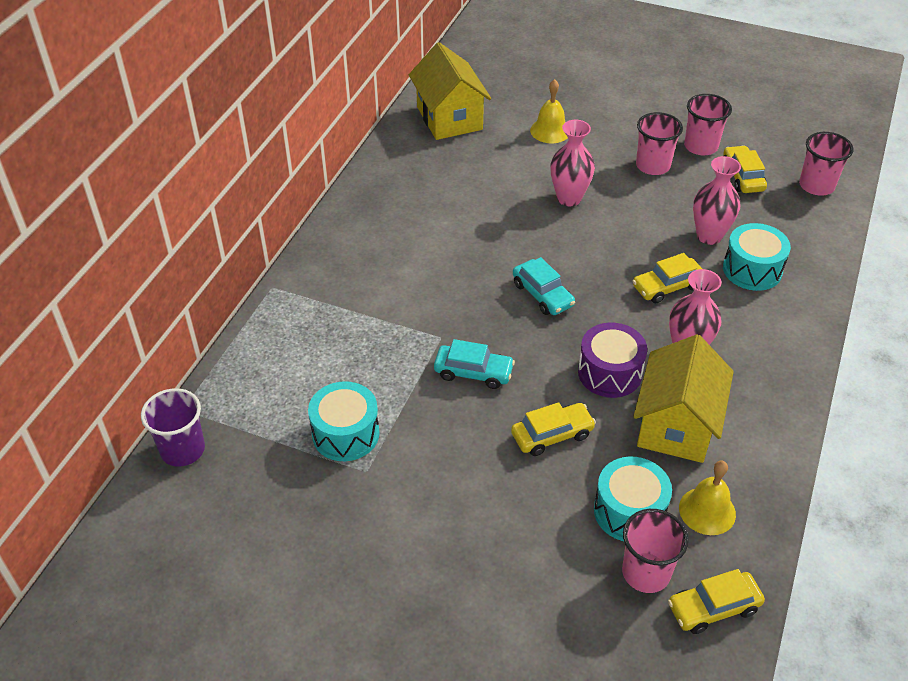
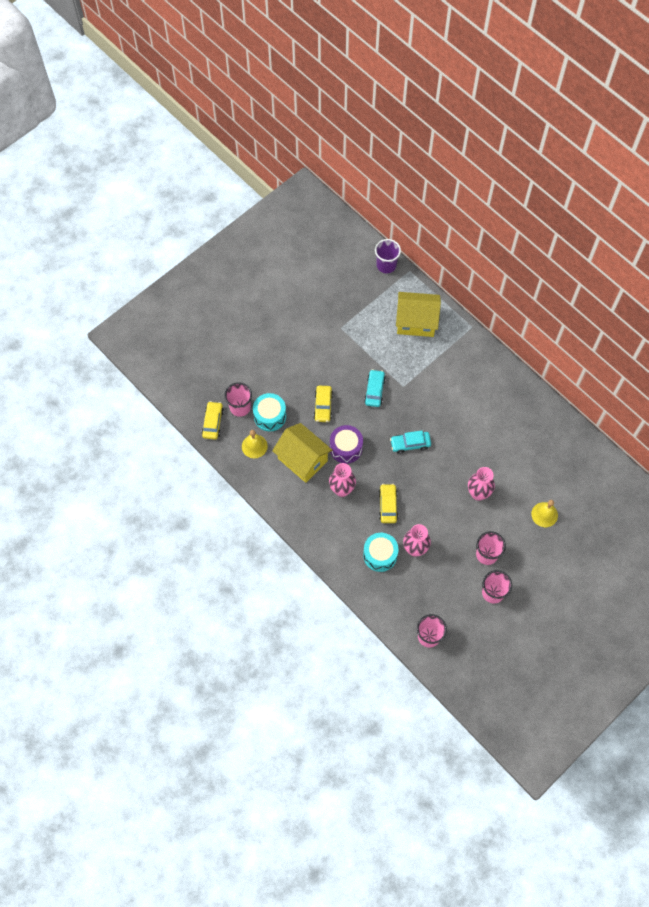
camera: 115 degrees right, 20 degrees up
(345, 434) = (364, 327): turquoise drum -> none
(449, 118) = (580, 464): yellow house -> yellow house (416, 322)
(473, 372) = (374, 391): turquoise car -> turquoise car turned 150 degrees clockwise
(742, 177) = (455, 599): yellow car -> none

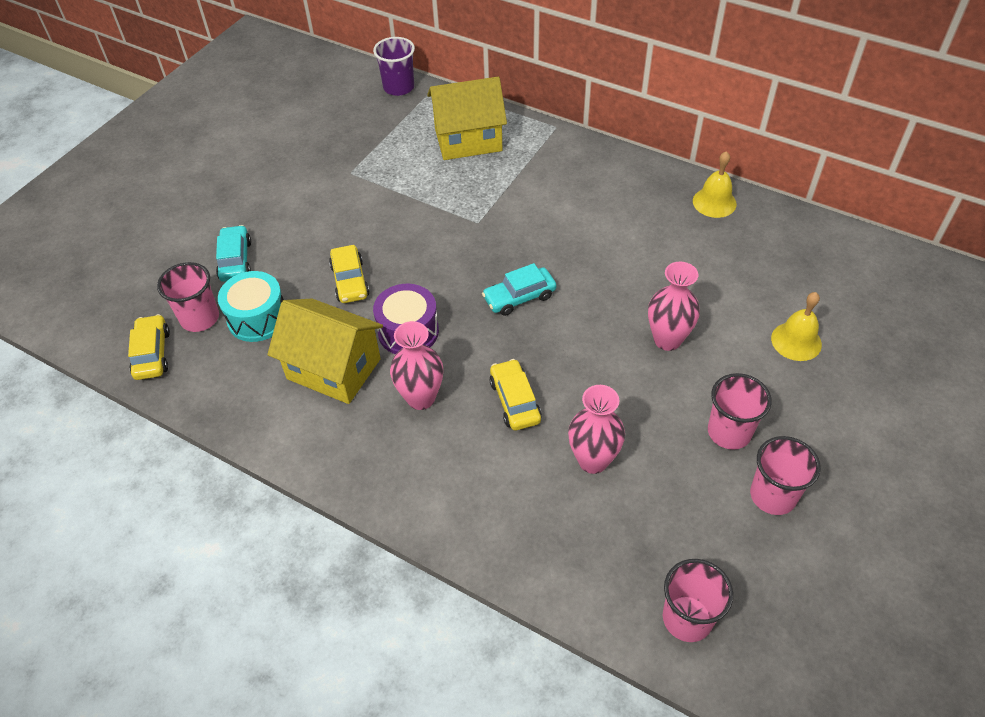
camera: 15 degrees left, 15 degrees down
(254, 446) = (238, 370): yellow bell -> yellow bell (714, 202)
(374, 391) = (432, 239): turquoise car -> turquoise car (235, 260)
(380, 555) = (530, 490): turquoise drum -> none

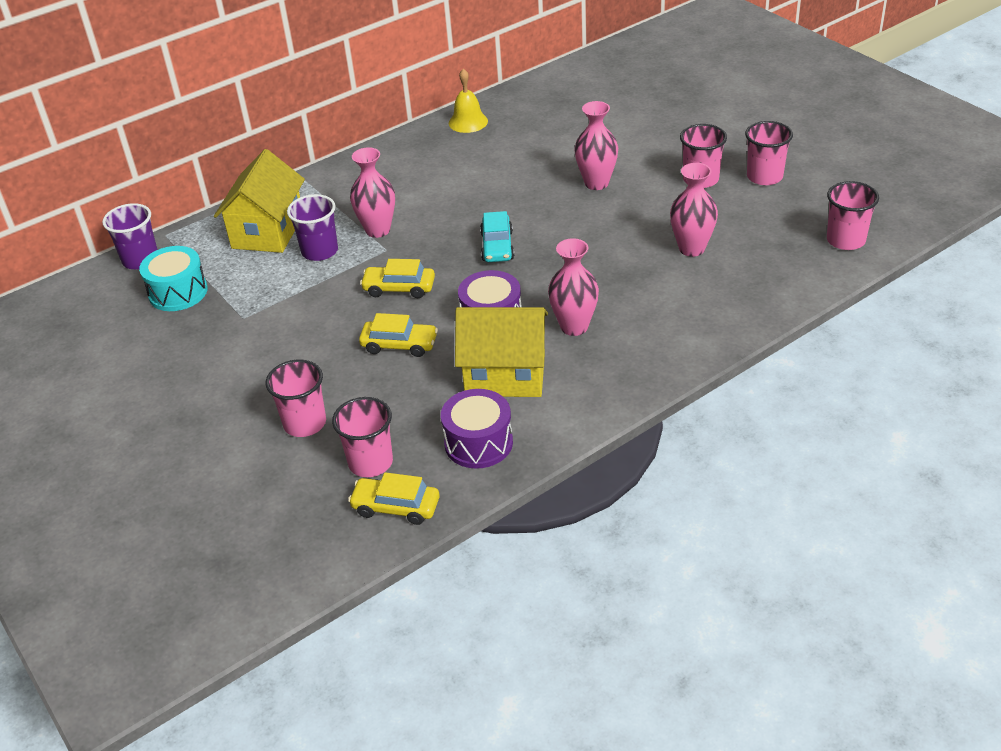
camera: 65 degrees left, 10 degrees down
(235, 260) = (305, 423): turquoise car -> pink cup
(239, 381) = (478, 443): none -> purple drum
(257, 318) = (402, 418): turquoise drum -> turquoise drum (178, 292)
(334, 369) = (505, 375): yellow house -> yellow house turned 45 degrees clockwise
(456, 181) = (319, 251): none -> purple cup
(503, 206) = (378, 230): none -> pink vase
(515, 401) = (610, 274): yellow car -> yellow car (399, 288)
(796, 341) = (636, 127): yellow bell -> none

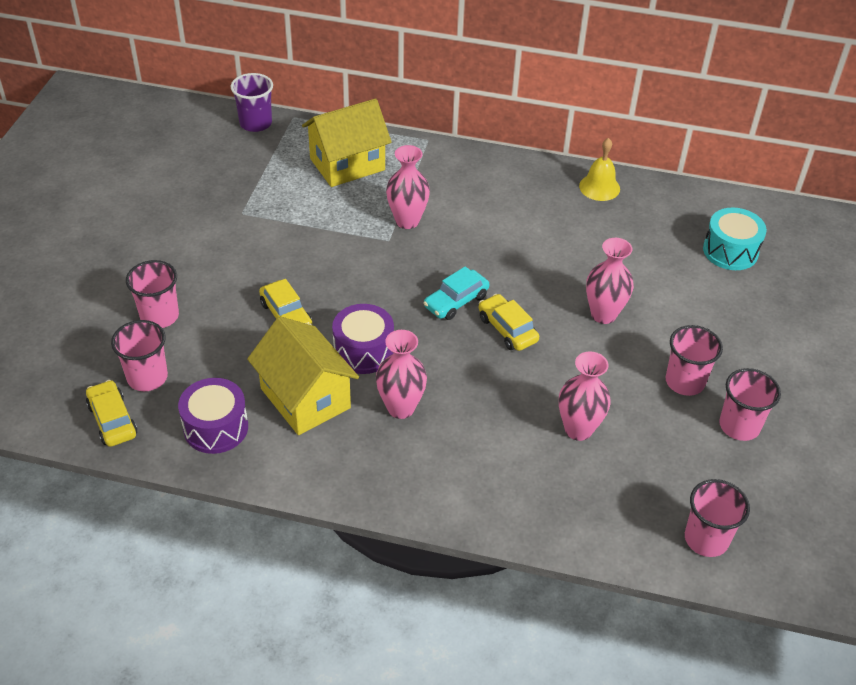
camera: 45 degrees right, 5 degrees up
(178, 292) = (239, 164): turquoise drum -> turquoise drum (730, 251)
(319, 251) = (351, 205): purple cup -> none
(399, 288) = (350, 275): yellow car -> yellow car (507, 329)

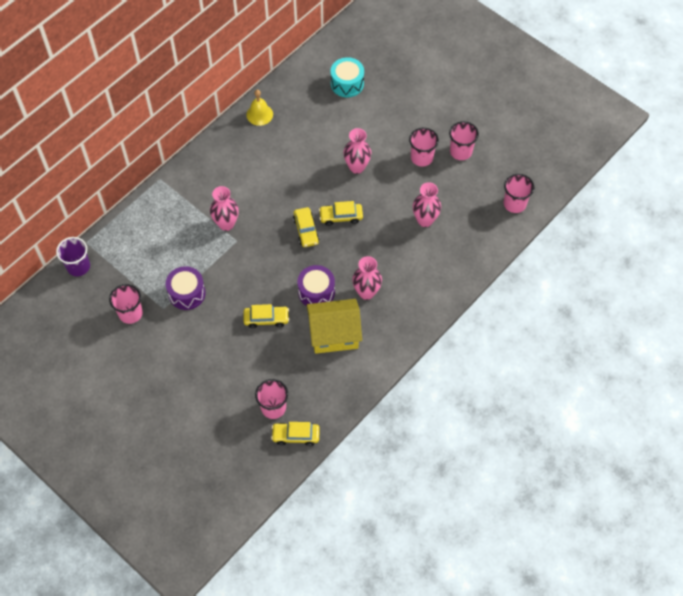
camera: 60 degrees left, 15 degrees up
(159, 316) = (227, 385): pink cup -> pink cup (130, 313)
(216, 427) = (330, 386): purple drum -> purple drum (187, 293)
(347, 164) = (154, 232): yellow house -> none
(456, 301) = (306, 230): turquoise car -> yellow car

